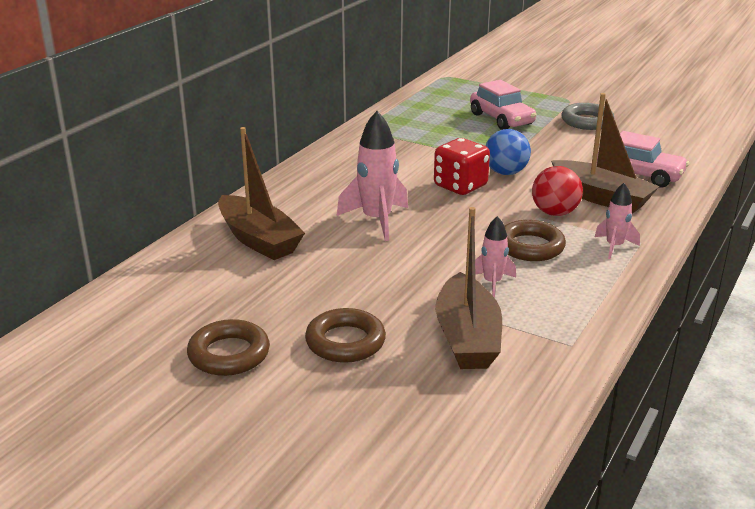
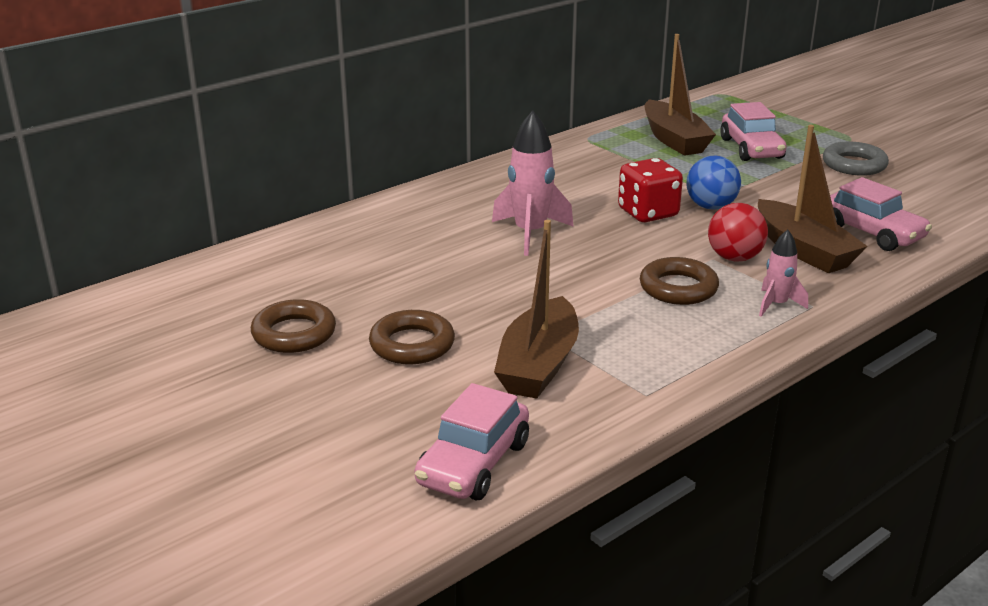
camera: 20 degrees right, 0 degrees up
(258, 240) = (396, 233): brown boat -> brown boat (674, 140)
(476, 441) = (473, 463): none -> pink car
(492, 283) = (607, 317): pink rocket -> none

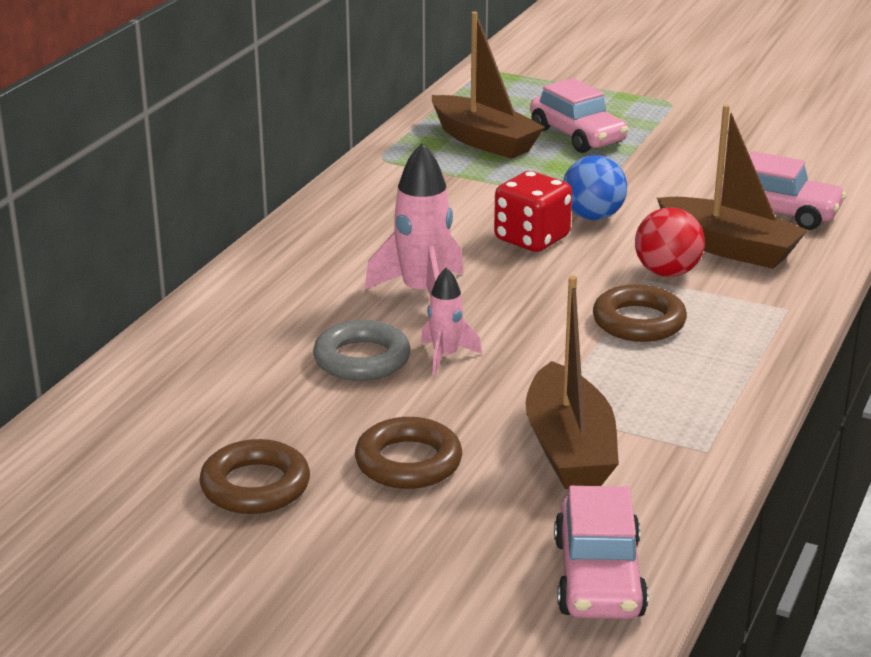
camera: 25 degrees left, 0 degrees up
(776, 305) = (752, 317): pink rocket -> pink rocket (445, 356)
(854, 165) = (699, 135): grey ring -> grey ring (362, 359)

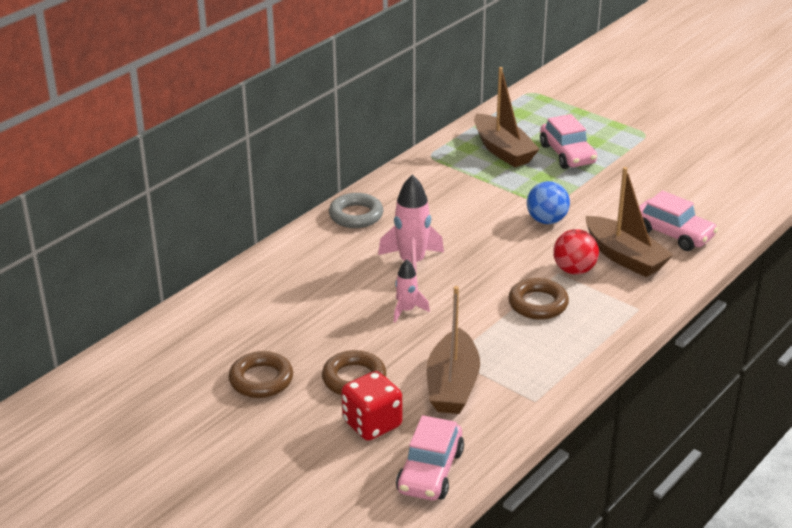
camera: 15 degrees right, 5 degrees up
(362, 359) = (356, 304): grey ring -> grey ring (356, 215)
(531, 239) = (499, 232): red dice -> red dice (372, 424)

